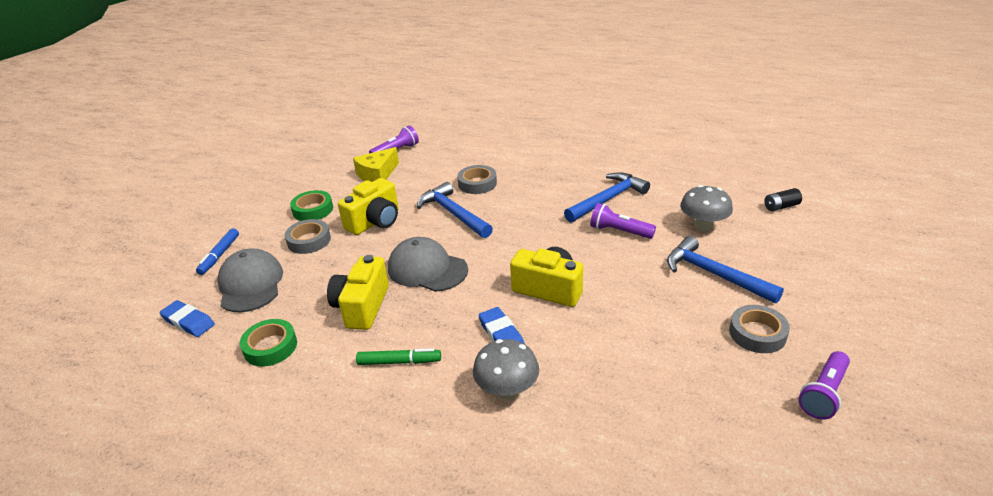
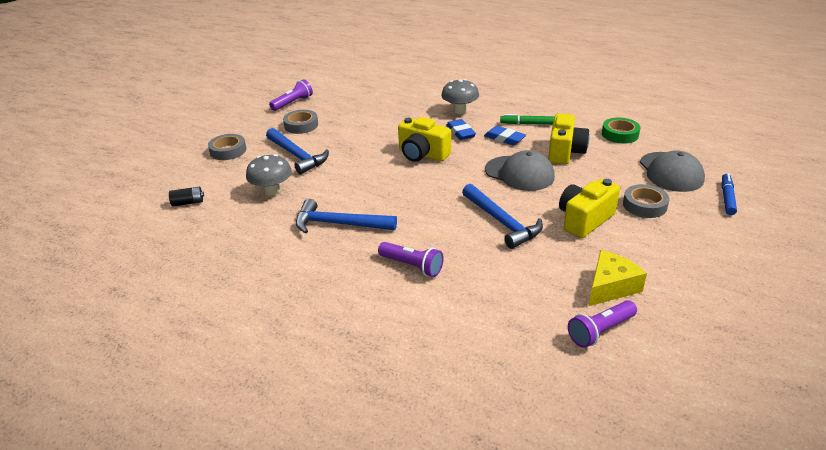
camera: 175 degrees left, 0 degrees up
(188, 322) = (698, 150): blue eraser -> blue eraser (504, 138)
(313, 210) = (665, 240): green tape -> none
(477, 183) = (476, 258): grey tape -> grey tape (228, 151)
(608, 199) = (339, 224): blue hammer -> blue hammer turned 45 degrees clockwise
(619, 231) = (347, 191): purple flashlight -> purple flashlight (412, 266)

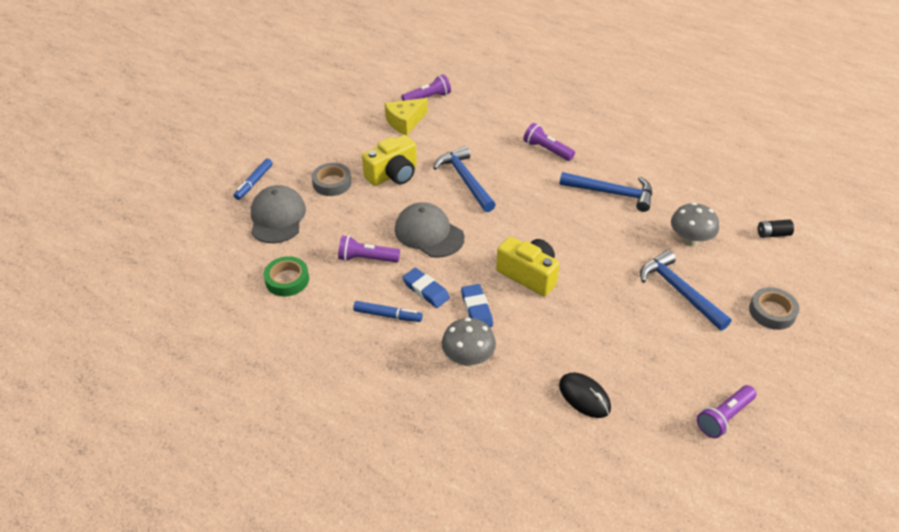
camera: 175 degrees left, 10 degrees up
(301, 125) = (693, 354): grey tape -> none
(380, 103) = (584, 397): none -> black mouse
(527, 124) = (388, 315): green marker -> blue marker
(565, 152) = (366, 258): yellow camera -> purple flashlight

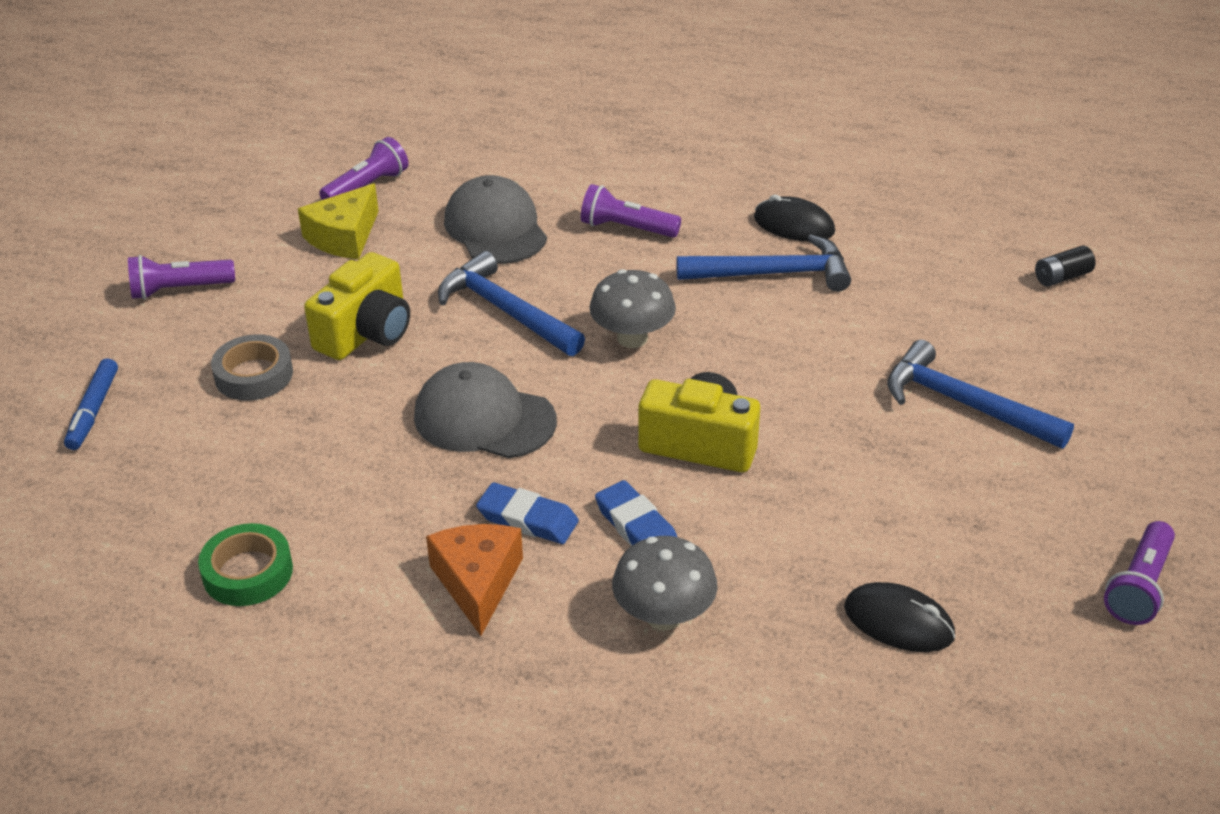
camera: 20 degrees left, 5 degrees down
(277, 217) = (172, 463): grey cap -> grey cap (495, 228)
(366, 258) = (387, 492): purple flashlight -> purple flashlight (179, 290)
(388, 315) = (477, 582): blue marker -> orange cheese
(636, 168) = (793, 225): none -> black mouse
(690, 240) = (938, 318): grey mushroom -> grey mushroom (632, 338)
(772, 312) = (1124, 398): grey tape -> none

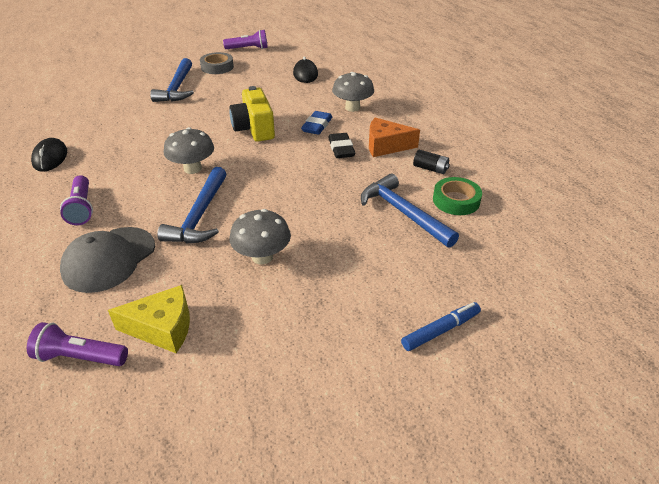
camera: 125 degrees left, 0 degrees up
(179, 290) = (293, 381): purple flashlight -> none
(254, 375) = (340, 280): grey tape -> grey tape (217, 67)
(366, 332) = (262, 257): yellow camera -> grey mushroom
(477, 582) = (386, 146): orange cheese -> orange cheese turned 45 degrees clockwise
(484, 418) = (293, 184): grey cap -> none
(527, 519) = (341, 149): blue eraser -> black eraser
(773, 274) = (105, 149): blue hammer -> blue hammer (403, 212)
(1062, 277) = (66, 88): black battery -> black battery (430, 169)

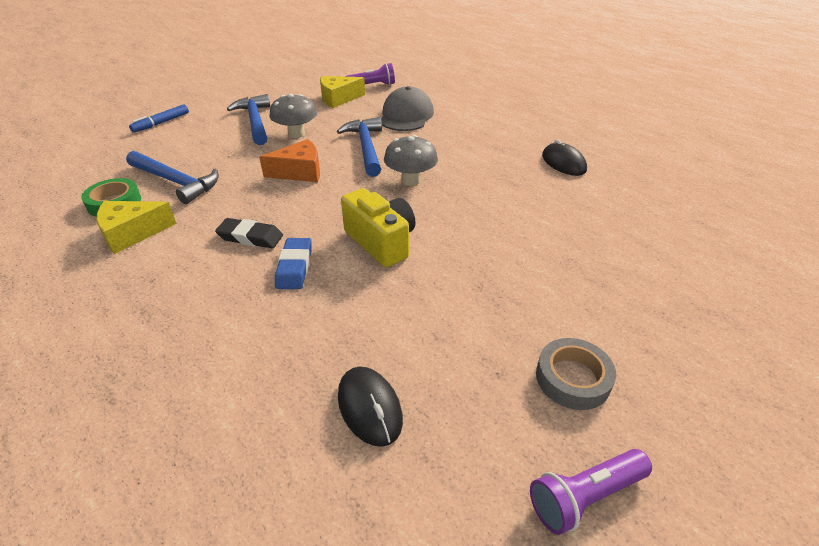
camera: 160 degrees right, 0 degrees up
(82, 208) = (468, 135): purple flashlight -> none
(177, 88) = (571, 294): blue hammer -> blue hammer (255, 121)
(341, 149) = (250, 237): black eraser -> black eraser turned 45 degrees counterclockwise
(352, 108) = (244, 320): grey mushroom -> none
(386, 146) = (188, 254): orange cheese -> orange cheese (299, 172)
(430, 169) = (132, 233): black battery -> yellow cheese

